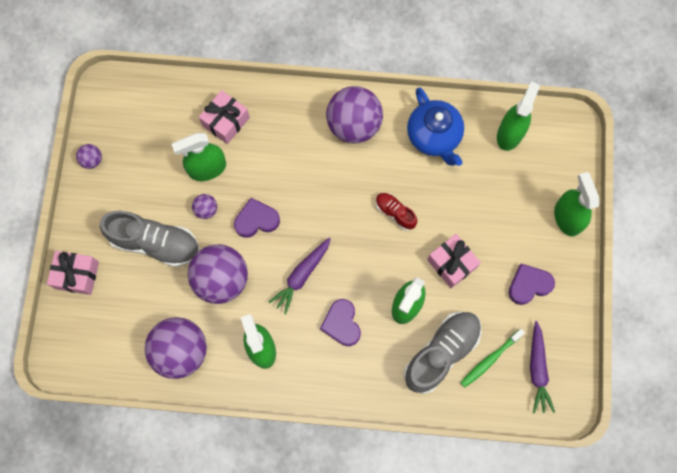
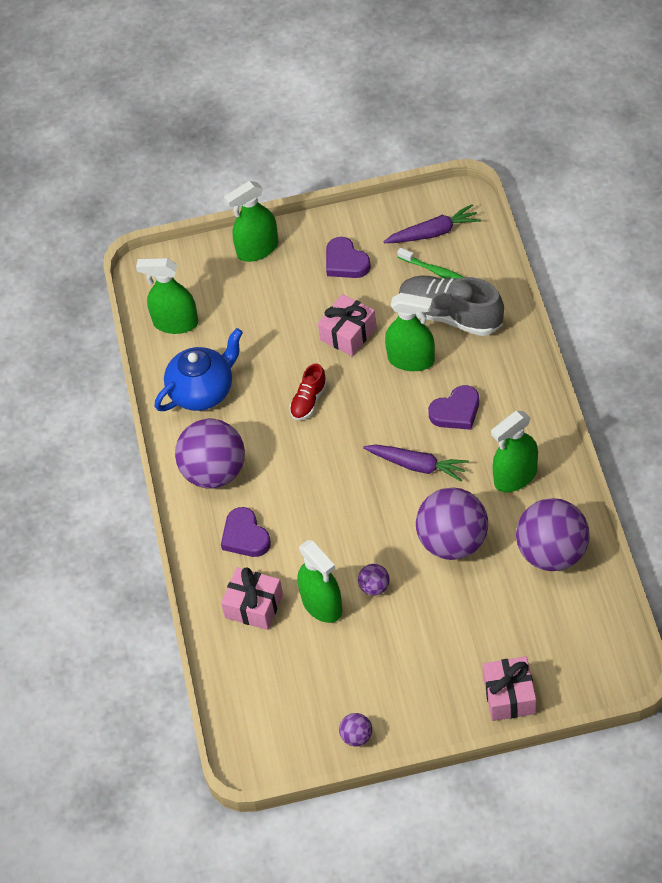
camera: 100 degrees left, 20 degrees down
(155, 243) = (436, 626): grey shoe -> none
(256, 220) = (368, 531): purple heart -> purple heart (245, 536)

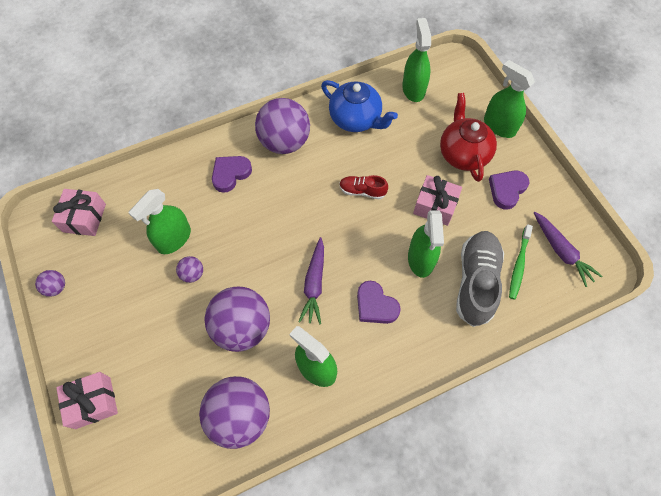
camera: 70 degrees right, 10 degrees up
(254, 606) = (169, 192): pink gift -> pink gift (84, 218)
(285, 292) = (463, 153): none -> red teapot

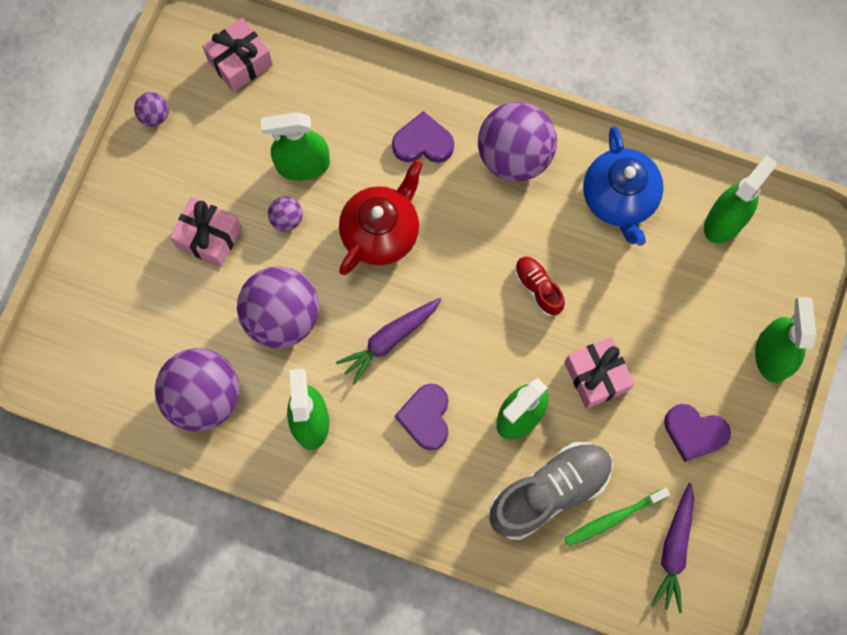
camera: 45 degrees right, 10 degrees up
(93, 402) = (95, 262): pink gift -> pink gift (209, 237)
(463, 153) = (693, 348): red teapot -> red teapot (381, 232)
(507, 190) = (694, 432): purple heart -> purple heart turned 150 degrees counterclockwise

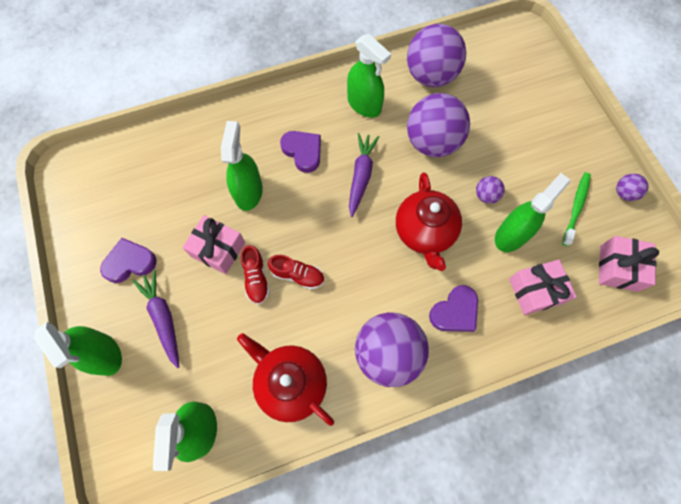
camera: 140 degrees right, 5 degrees down
(209, 237) = (516, 152): pink gift -> pink gift (535, 291)
(549, 492) = (199, 165): grey shoe -> none
(580, 316) = (256, 278): none -> red shoe
(613, 518) = (150, 178): green toothbrush -> green toothbrush (576, 207)
(619, 199) = (290, 382): blue teapot -> red teapot
(674, 549) = (101, 188): purple carrot -> purple carrot (163, 318)

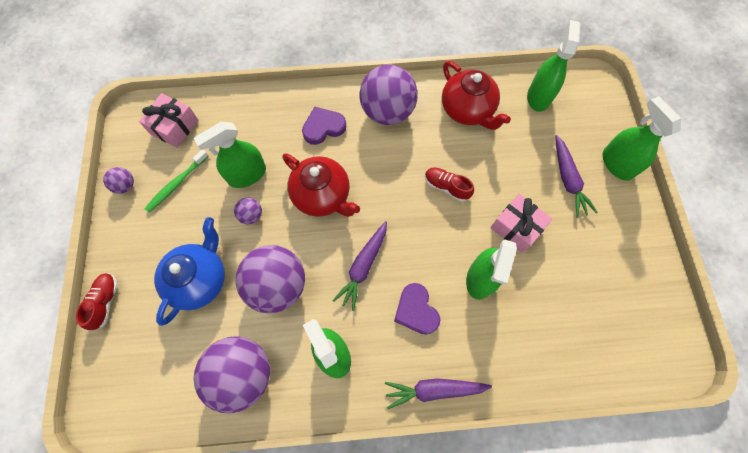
camera: 165 degrees left, 0 degrees up
(130, 262) = (600, 235): purple heart -> none
(256, 278) = (483, 193): red shoe -> red shoe (105, 302)
(275, 100) = (434, 390): none -> purple carrot
(424, 232) = (322, 196): red teapot -> red teapot turned 120 degrees clockwise
(502, 131) = (200, 279): none -> blue teapot
(535, 291) = (251, 127): pink gift -> none

